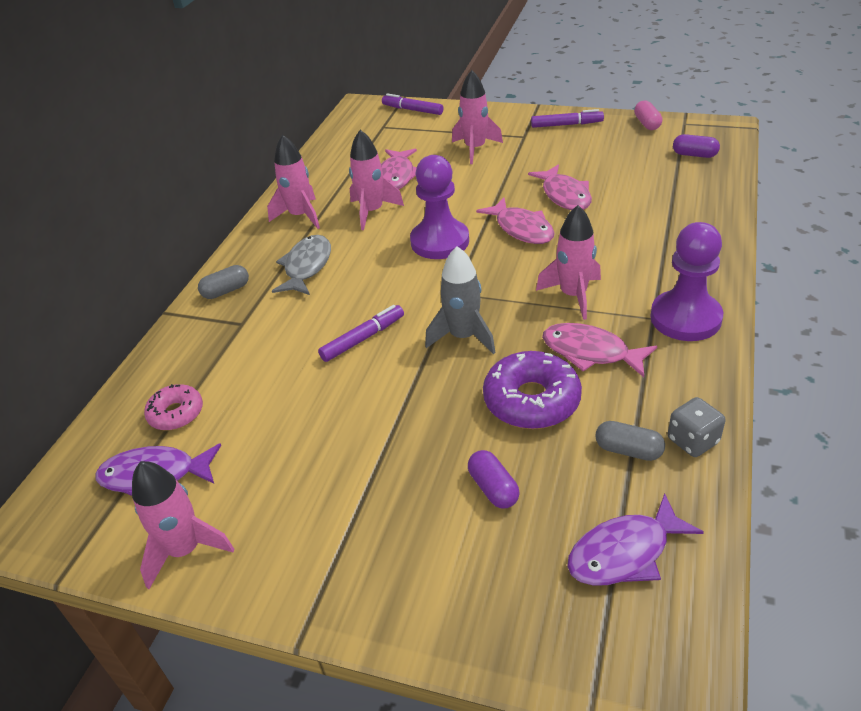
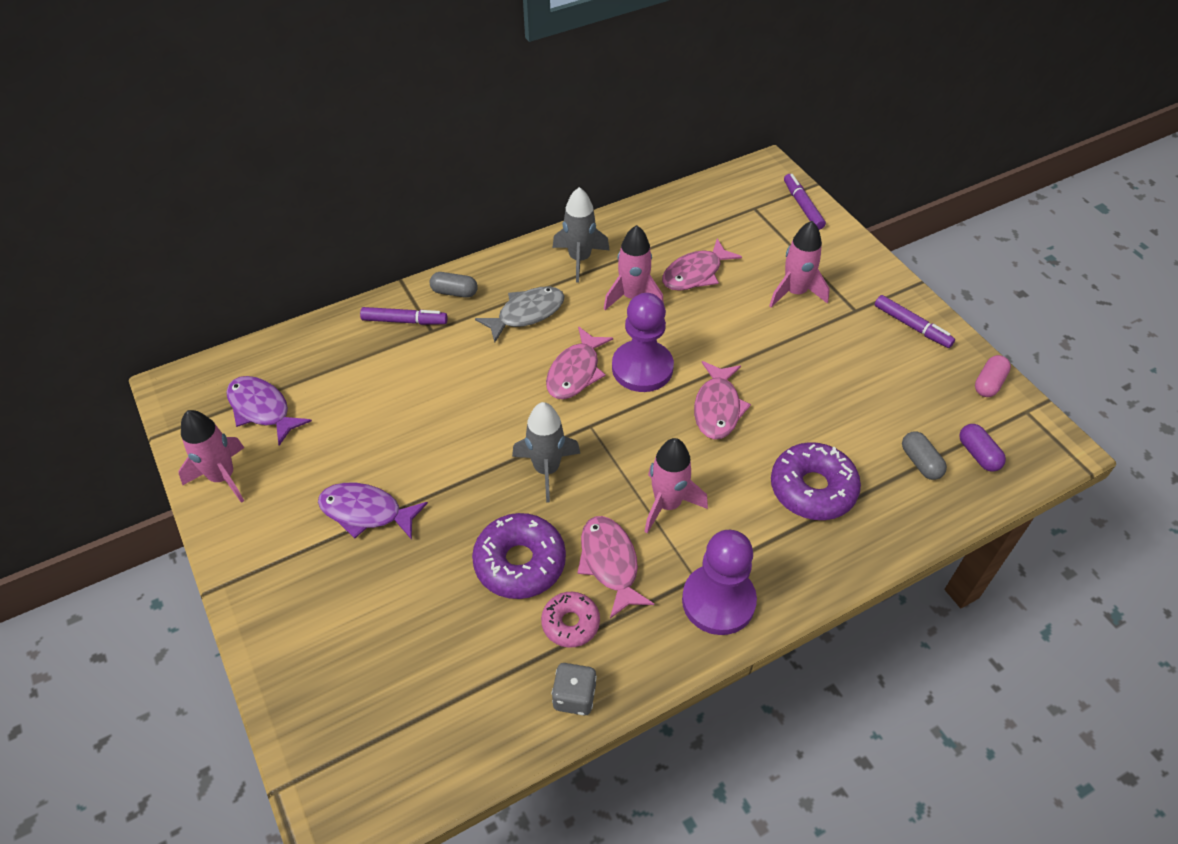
camera: 40 degrees right, 10 degrees up
(176, 413) = (319, 372): pink donut -> pink donut (570, 623)
(300, 216) = (579, 259): pink rocket -> grey rocket
(363, 338) = (485, 411): purple marker -> purple marker (404, 321)
(493, 488) = (413, 602): purple capsule -> none
(565, 195) = (798, 403): pink fish -> pink fish (575, 372)
(624, 553) = (424, 723): purple fish -> purple fish (366, 512)
(628, 450) = (525, 660): grey capsule -> grey capsule (920, 462)
(641, 227) = (812, 489): none -> purple donut

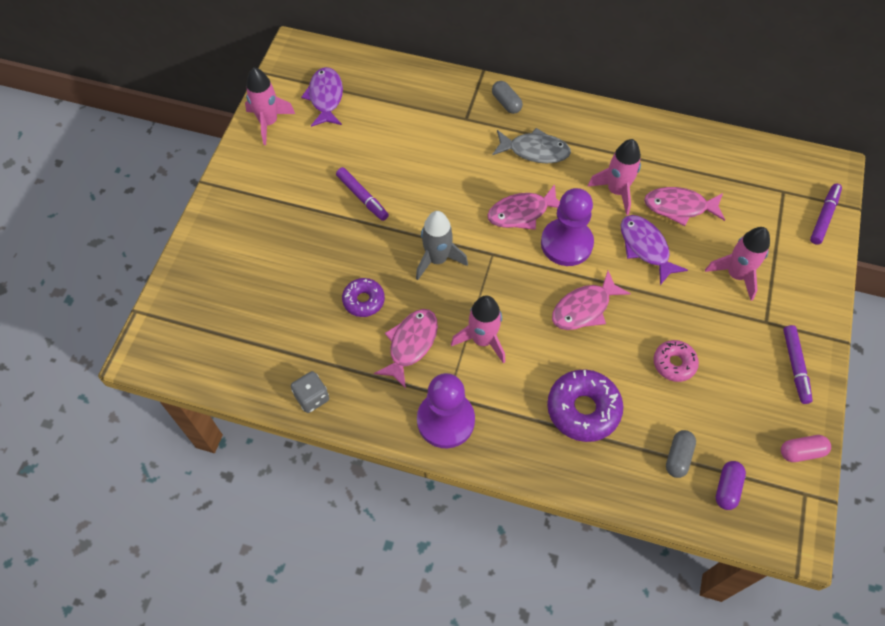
camera: 45 degrees right, 10 degrees up
(366, 512) = (317, 202): purple fish -> purple fish (645, 247)
(404, 321) = (457, 100): purple marker -> purple marker (362, 197)
(520, 563) = (363, 300): purple donut -> purple donut, size x0.61
(570, 623) = (353, 358): pink donut -> pink donut (674, 363)
(579, 259) = (611, 138): grey rocket -> none

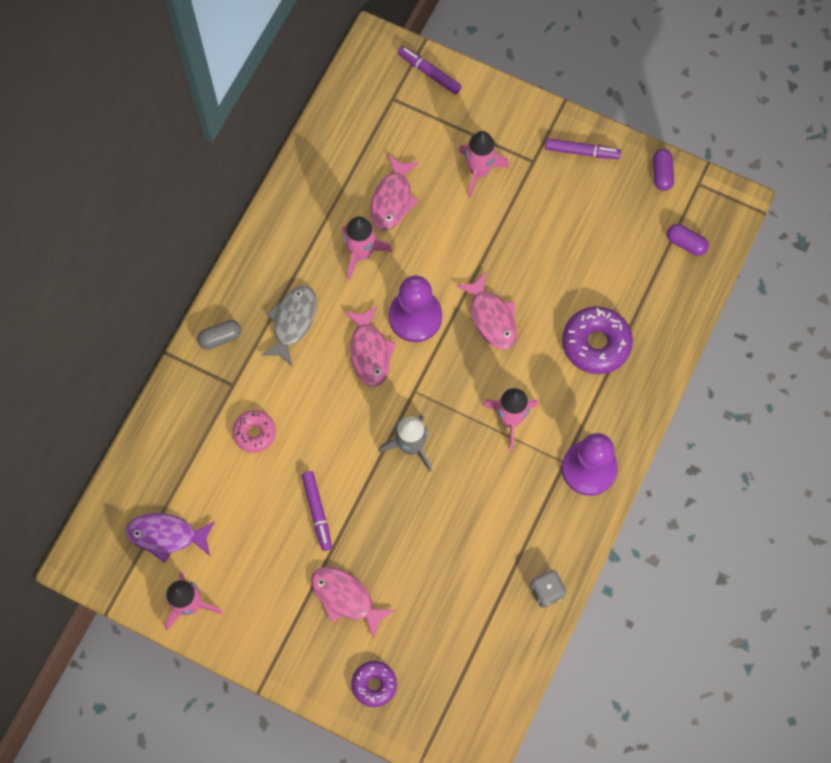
camera: 80 degrees left, 10 degrees up
(362, 197) = (317, 512): purple marker -> purple marker turned 105 degrees clockwise
(363, 300) = (446, 527): purple donut -> purple donut (374, 684)
(411, 344) = (504, 488): pink fish -> pink fish (345, 598)
(645, 247) = (434, 244): purple fish -> none
(674, 363) = (562, 253): pink donut -> pink donut (254, 433)
(678, 457) = (652, 275): grey capsule -> none
(801, 452) = (661, 174): pink capsule -> purple capsule

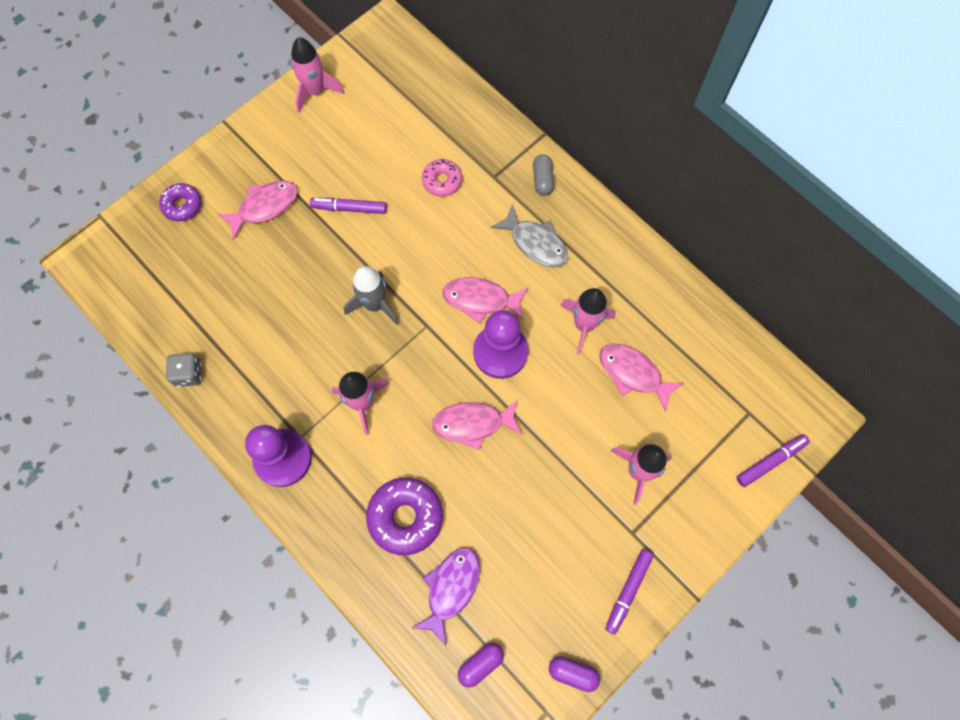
camera: 110 degrees right, 0 degrees up
(166, 535) = (381, 90): purple fish -> purple fish (451, 588)

